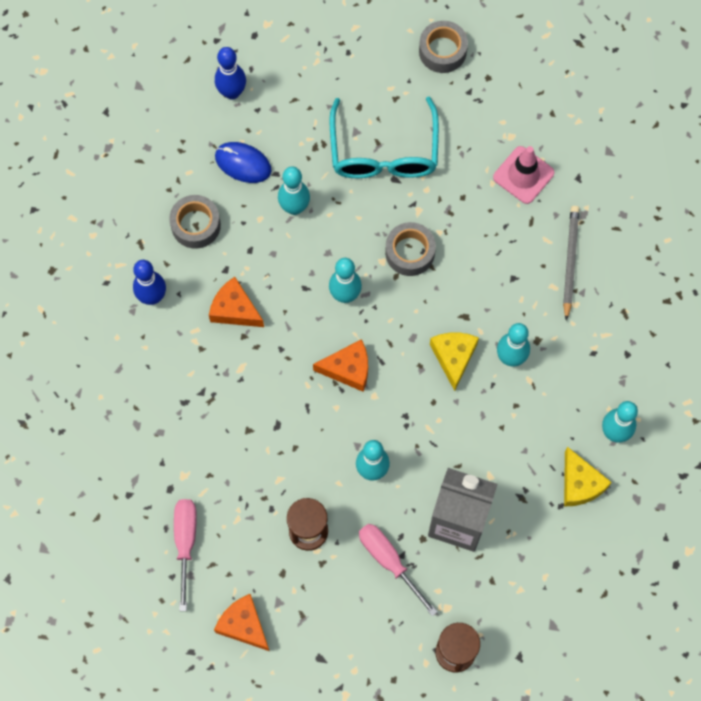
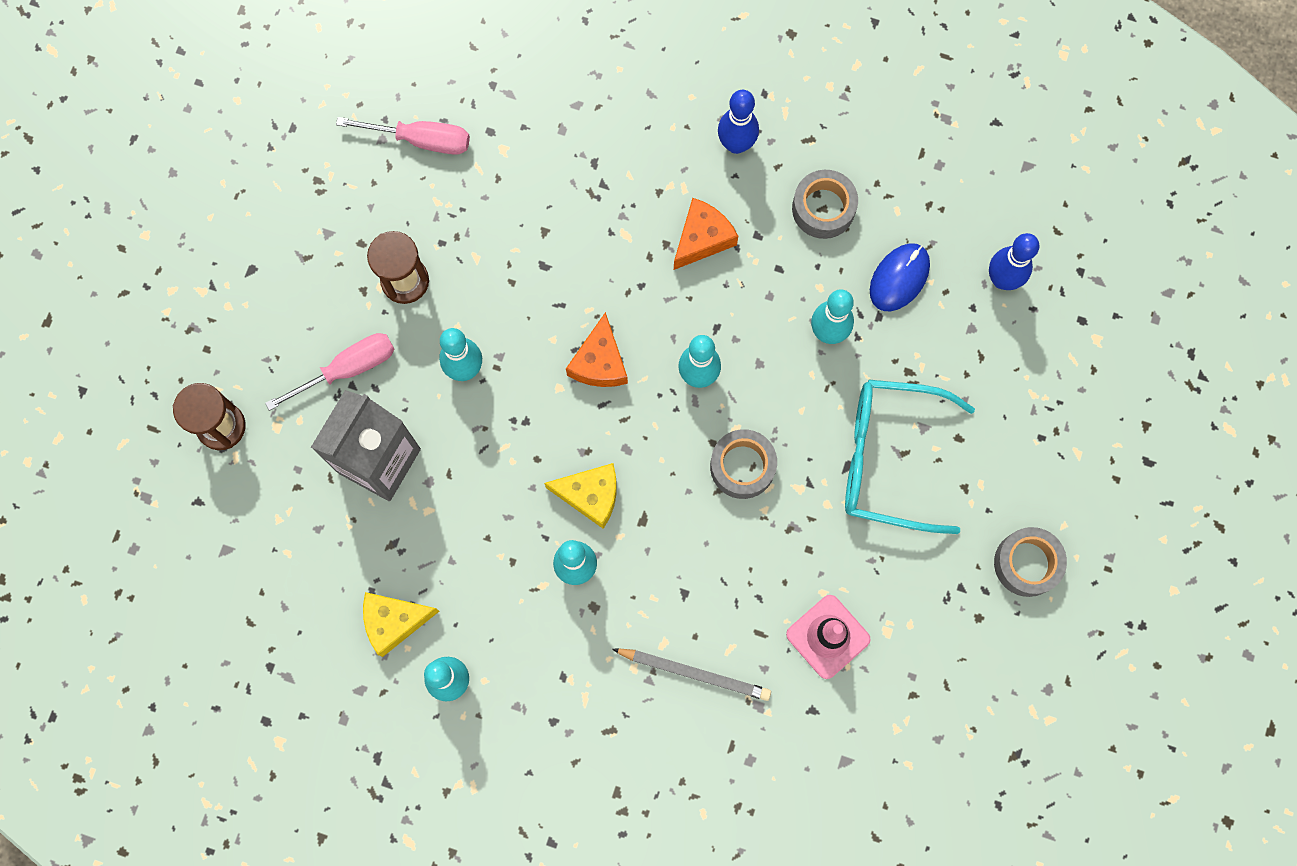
camera: 100 degrees right, 5 degrees up
(243, 625) = (310, 190): orange cheese -> none

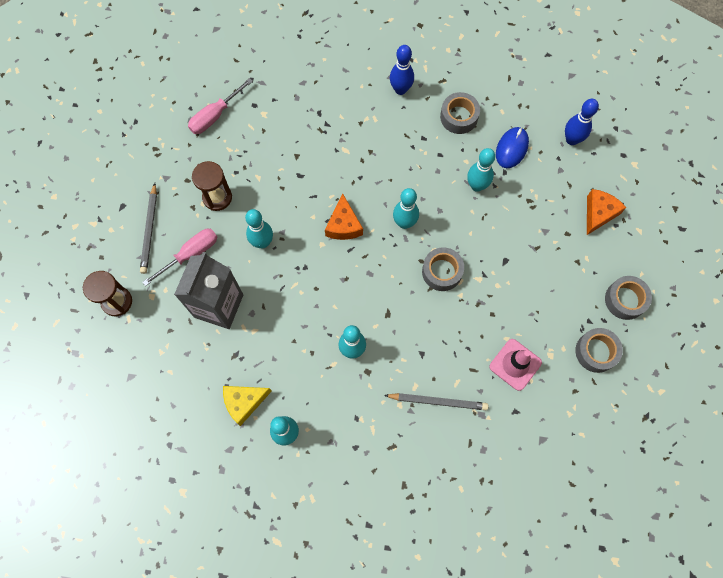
camera: 10 degrees left, 5 degrees down
(289, 317) = (150, 230): none -> grey pencil
(422, 140) = (214, 116): pink screwdriver -> pink screwdriver turned 135 degrees clockwise
(590, 495) = (353, 304): yellow cheese -> none
(702, 238) = (391, 145): orange cheese -> orange cheese (598, 213)
(891, 459) = (530, 252): turquoise glasses -> none
(960, 639) = (596, 352): none -> grey tape

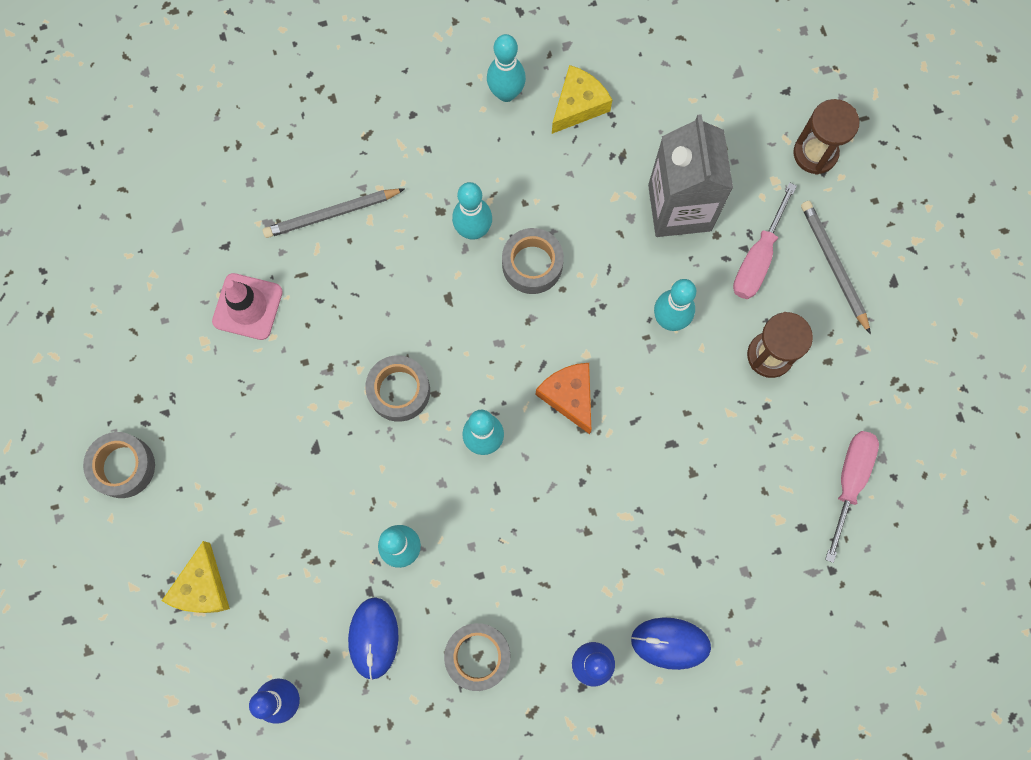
camera: 155 degrees right, 5 degrees up
(354, 81) = (670, 643): none -> blue mouse
(596, 352) = (142, 373): grey tape -> grey tape (532, 264)
(598, 213) = (202, 587): orange cheese -> yellow cheese

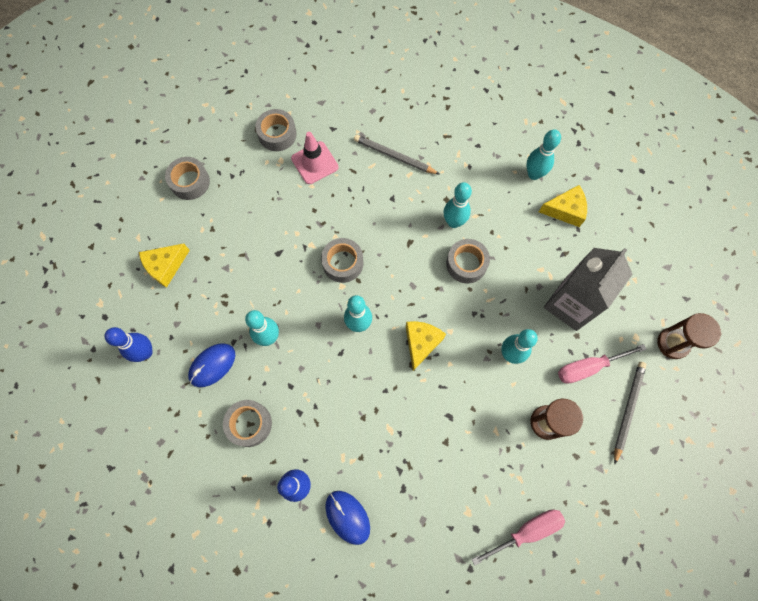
camera: 45 degrees right, 5 degrees down
(167, 313) = (277, 134): none -> grey tape
(569, 396) = (421, 343): orange cheese -> yellow cheese

